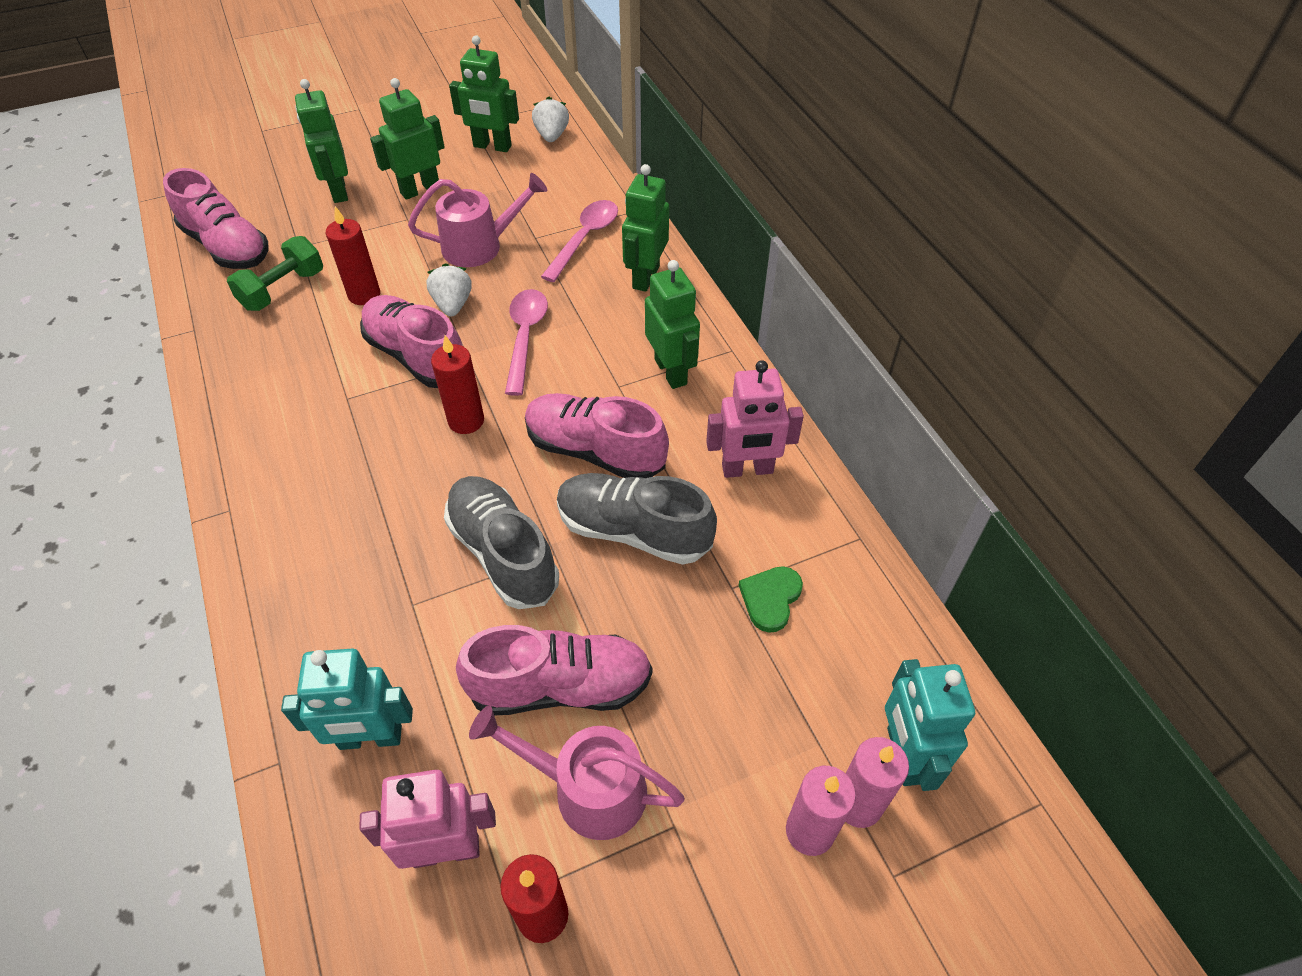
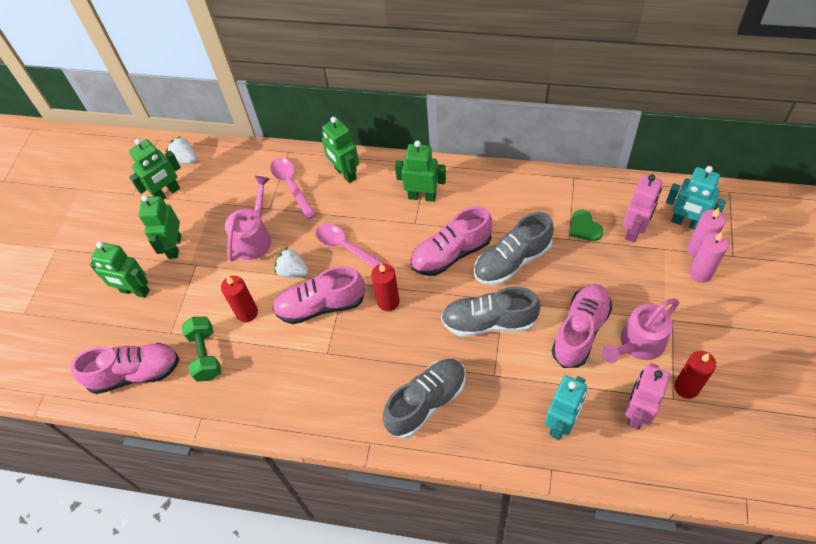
camera: 50 degrees left, 5 degrees up
(323, 542) = (426, 402): none -> grey shoe
(747, 469) = (507, 198): pink robot -> pink robot (634, 230)

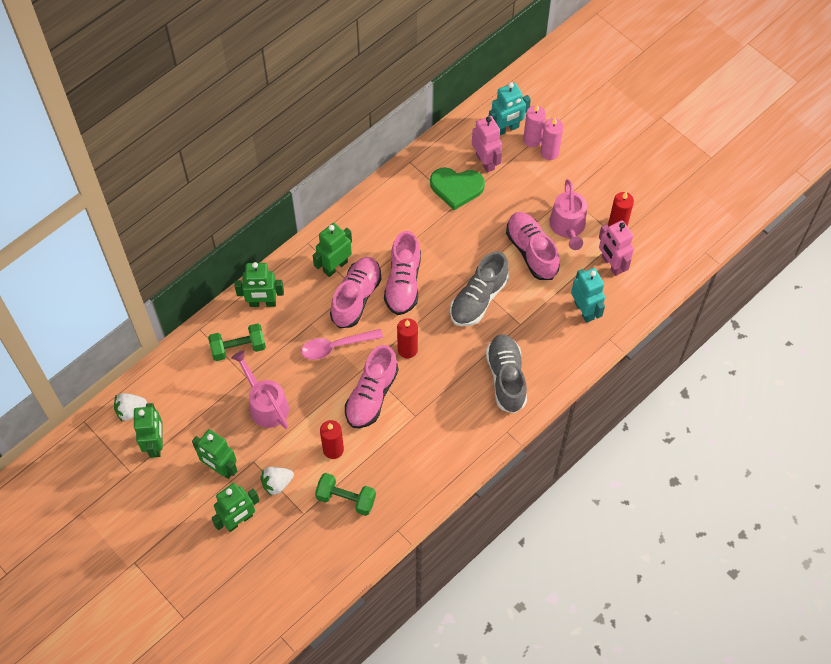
camera: 60 degrees left, 5 degrees up
(135, 373) = (319, 558): pink shoe -> pink shoe (356, 297)
(291, 186) = (238, 348): pink spoon -> green dumbbell
(293, 271) = (323, 396): white strawberry -> white strawberry (277, 484)
(512, 261) = (444, 250): grey shoe -> none
(584, 227) = (456, 188): green heart -> green heart, size x1.63

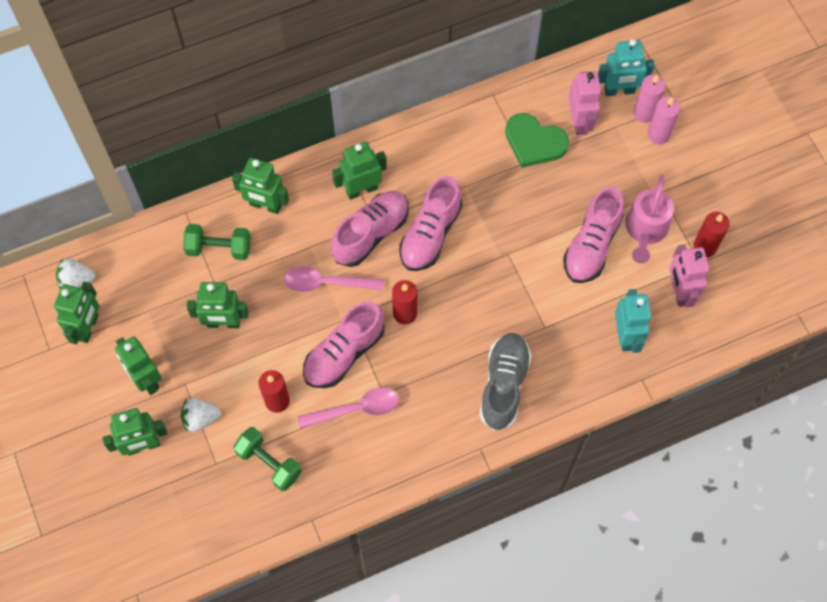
camera: 20 degrees right, 5 degrees up
(265, 404) = (223, 323): pink watering can -> green robot
(398, 434) = (356, 409): none -> pink spoon
(478, 299) = (508, 281): grey shoe -> none
(531, 251) = (591, 245): pink shoe -> pink shoe turned 150 degrees counterclockwise

